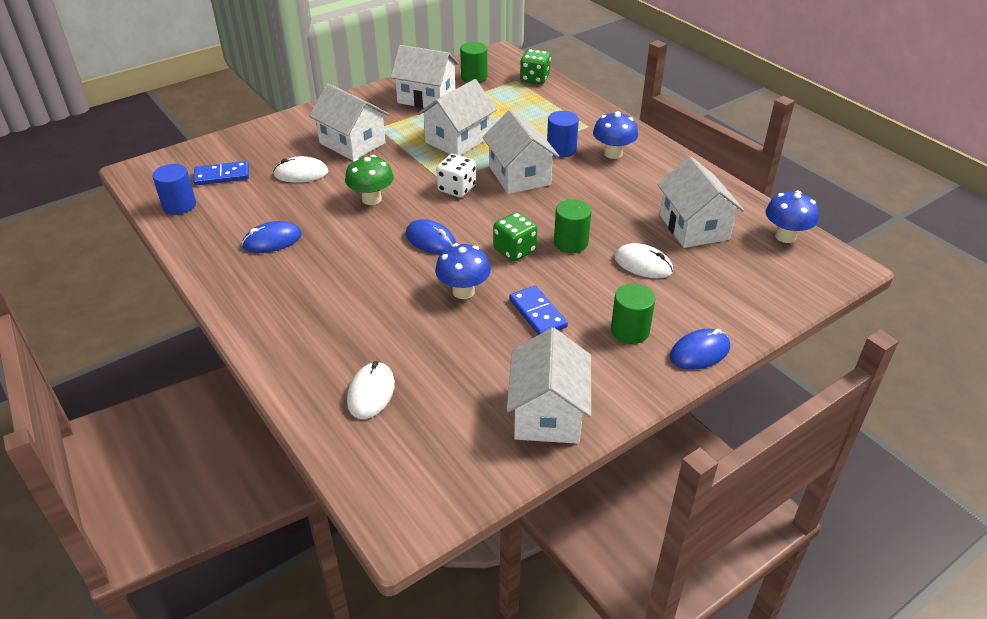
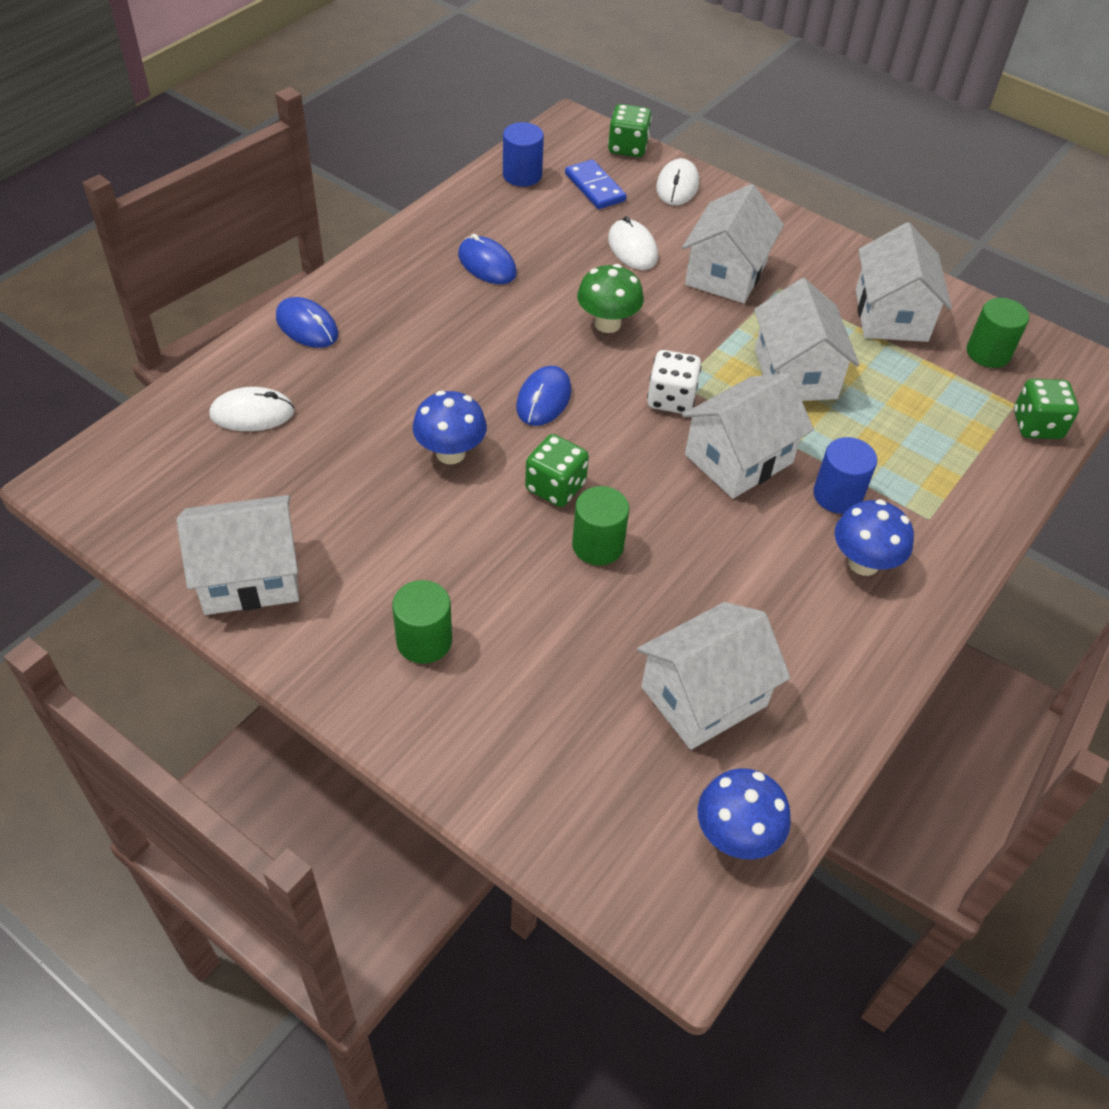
camera: 70 degrees right, 10 degrees up
(188, 153) = (627, 148): none -> green dice
(458, 140) = (795, 373): white house -> white house turned 60 degrees clockwise
(538, 313) = (430, 535): blue domino -> none
(643, 264) = (580, 639): white mouse -> white mouse (677, 186)
(699, 352) = (401, 729): blue mouse -> blue mouse (307, 326)

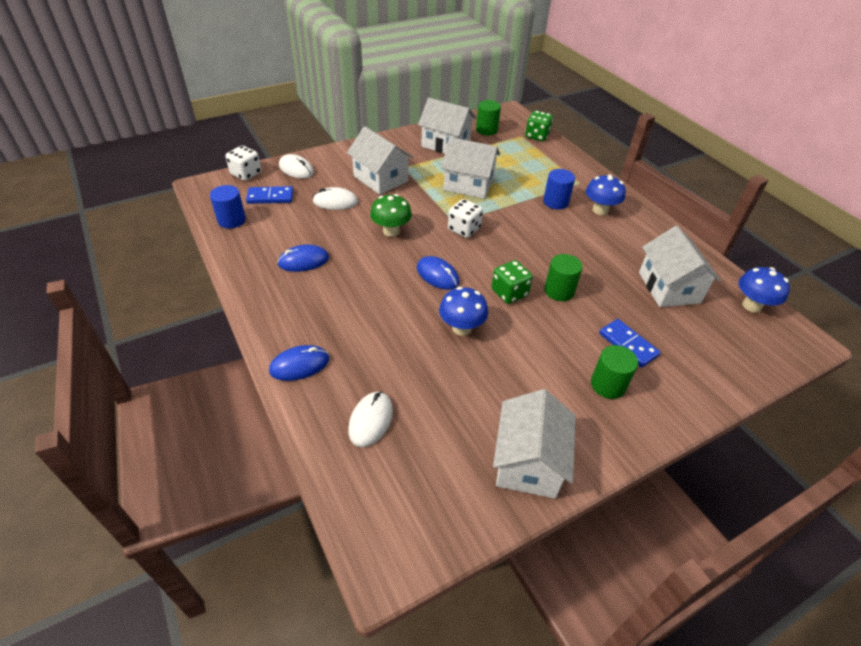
camera: 65 degrees left, 5 degrees down
(524, 654) = (628, 344): none -> blue domino
(627, 148) = (246, 174): green dice -> white dice
(738, 459) = (518, 222): white house -> none

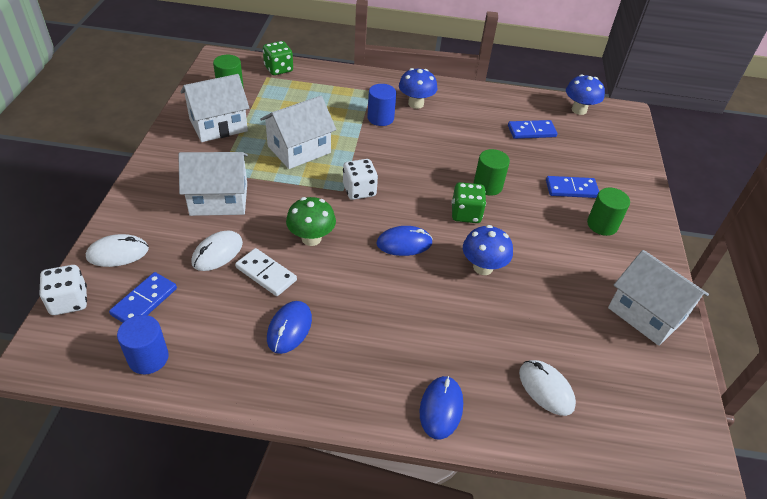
camera: 55 degrees left, 0 degrees up
(338, 229) = (266, 274): none -> white domino
(669, 287) = (531, 131): white house -> blue domino

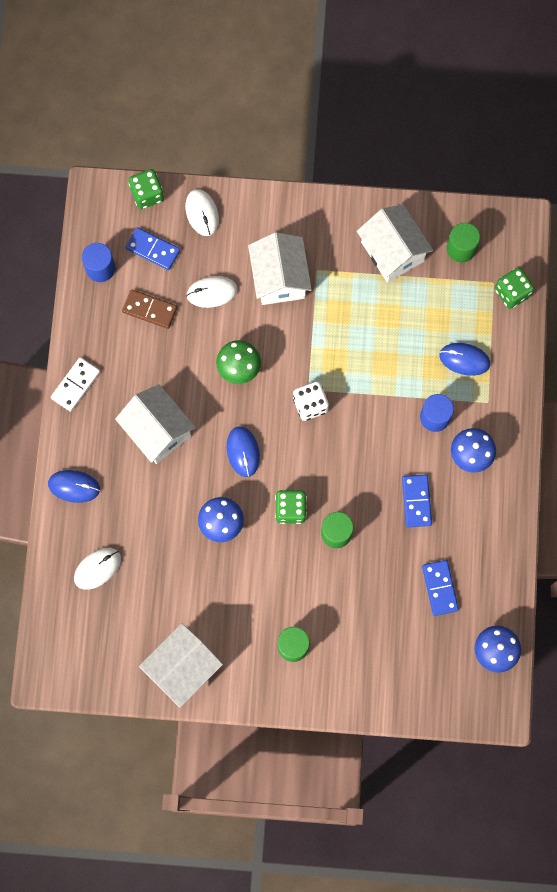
camera: 90 degrees right, 30 degrees up
(69, 301) = (147, 194): white dice -> green dice
(217, 253) = (212, 292): white mouse -> white mouse turned 45 degrees counterclockwise
(221, 310) = (150, 310): none -> brown domino
(266, 274) = (192, 337): white domino -> white domino (75, 385)
(289, 328) = (137, 365): blue mouse -> blue mouse (464, 359)
(299, 149) = (365, 338): white house -> white house (157, 431)
(571, 189) = (344, 621): blue domino -> blue domino (416, 501)

